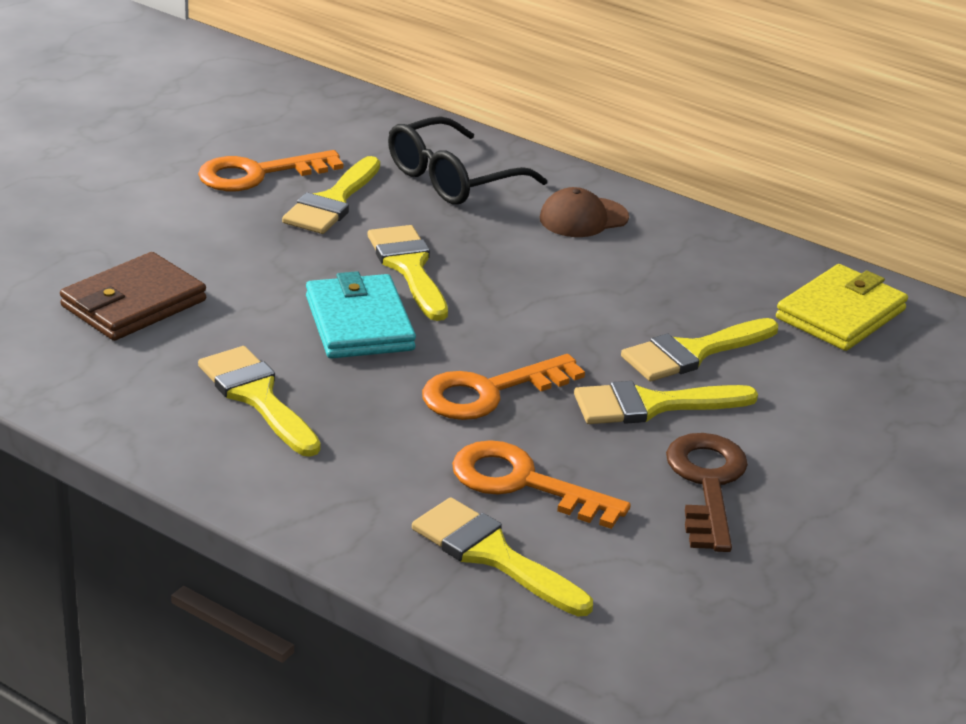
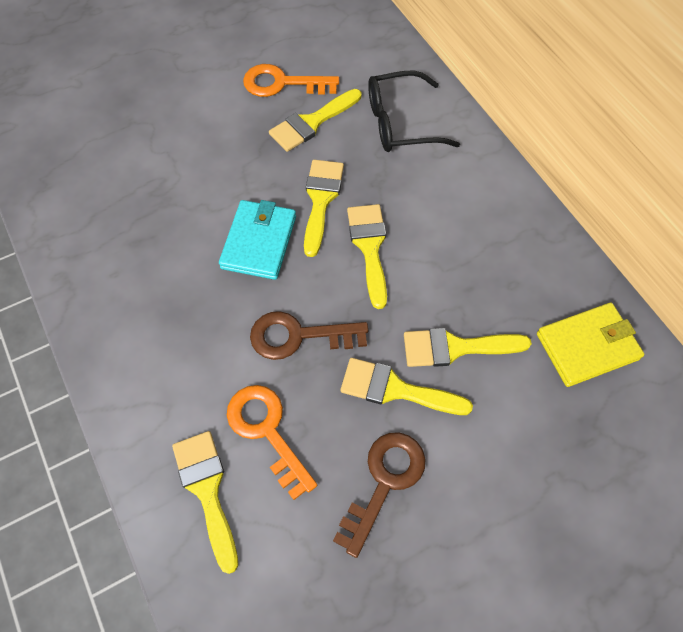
camera: 30 degrees right, 30 degrees up
(134, 303) = (142, 179): brown wallet -> none
(257, 397) = (159, 288): yellow brush -> yellow brush (369, 248)
(490, 392) = (299, 336): orange key -> brown key
(583, 218) = (463, 188): brown cap -> none

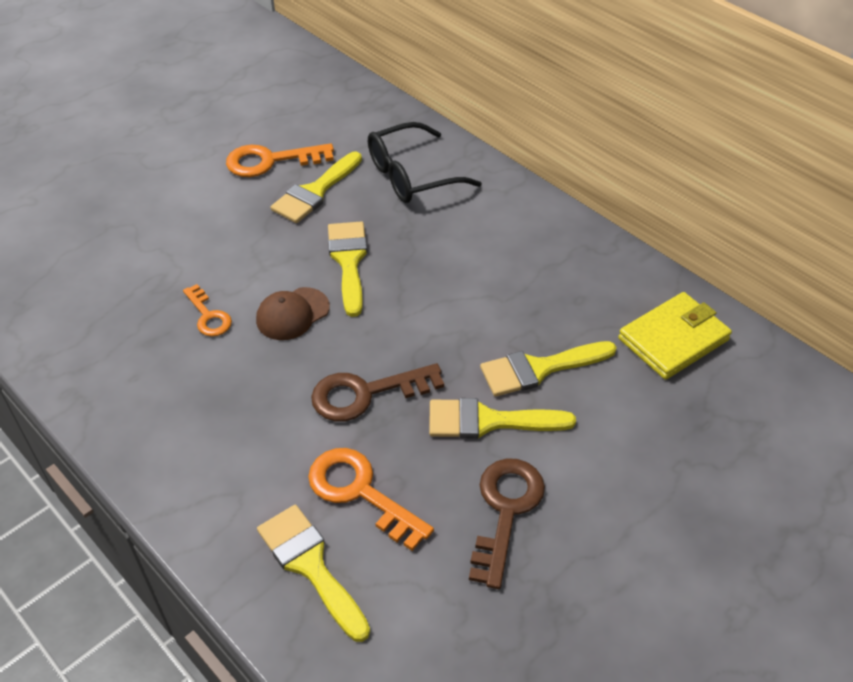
camera: 15 degrees left, 15 degrees down
(189, 228) = (208, 316): none -> orange key
(259, 242) = (292, 314): turquoise wallet -> brown cap
(369, 248) = (417, 295): yellow brush -> none

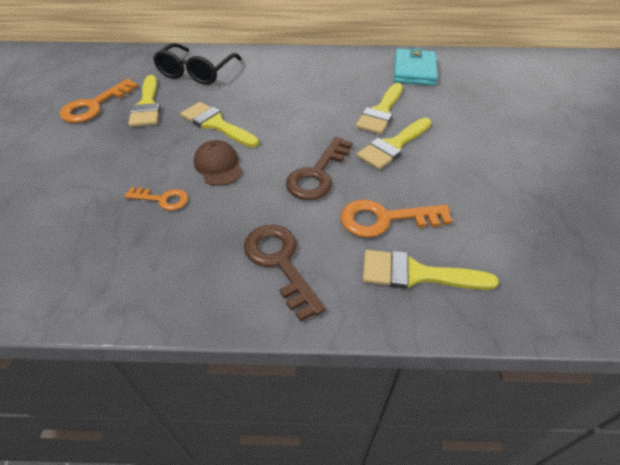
camera: 45 degrees left, 0 degrees up
(292, 314) = (218, 166): brown cap -> brown cap turned 150 degrees clockwise
(505, 511) = (459, 175): brown key -> brown key (280, 263)
(673, 339) = (414, 70): yellow wallet -> turquoise wallet

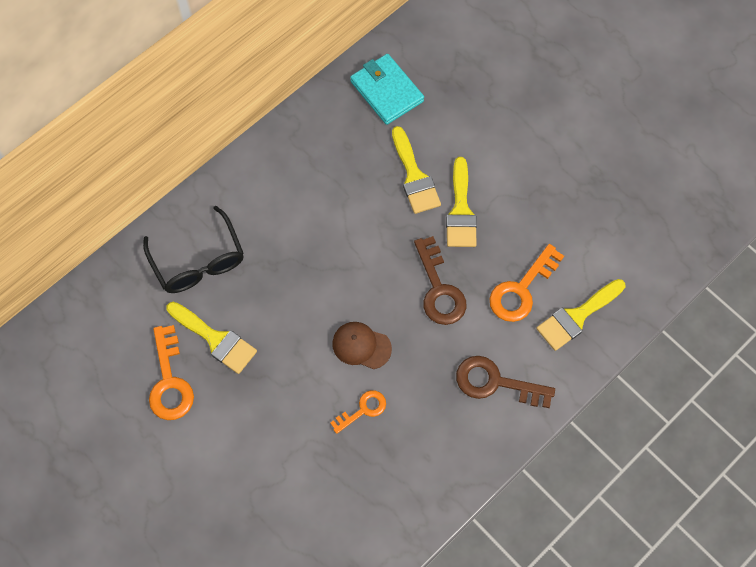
camera: 45 degrees left, 20 degrees up
(216, 124) = (304, 307): yellow brush -> none

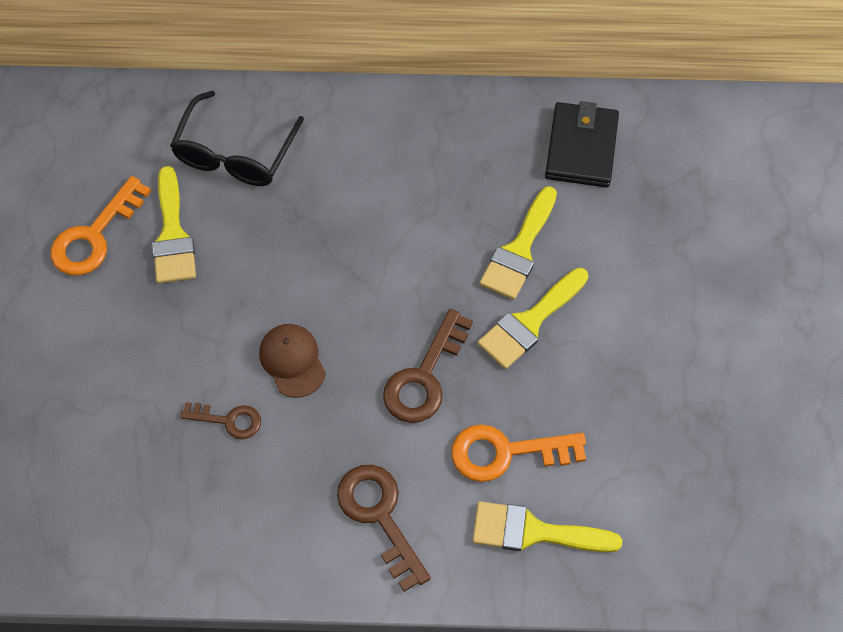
camera: 45 degrees right, 5 degrees down
(362, 410) = (228, 420): orange key -> brown key
(386, 91) = (581, 148): turquoise wallet -> black wallet

